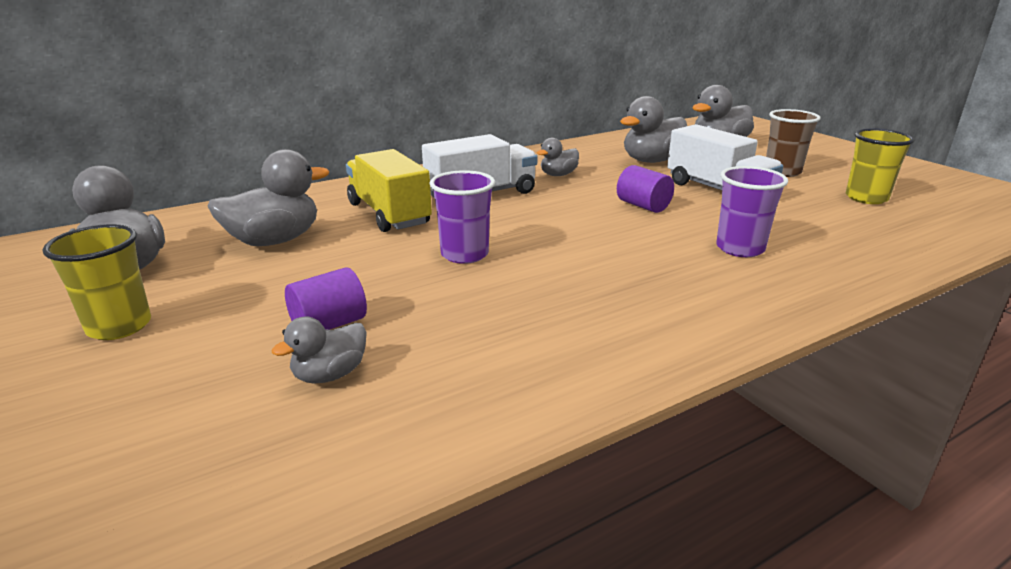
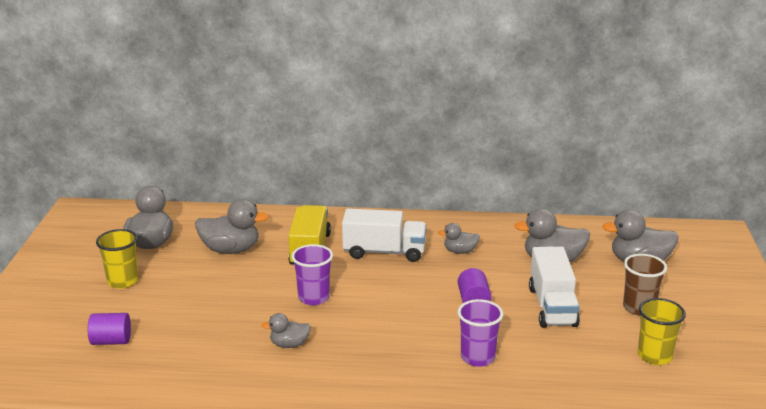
camera: 35 degrees right, 0 degrees up
(329, 325) = (203, 316): purple cylinder -> purple cylinder (111, 341)
(330, 375) = (178, 343): grey duck -> grey duck (289, 344)

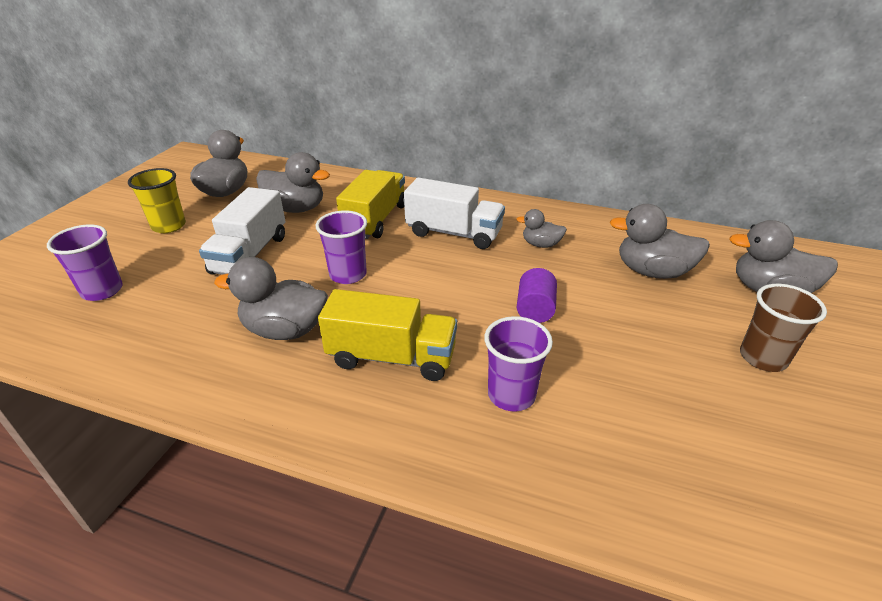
camera: 15 degrees right, 10 degrees up
(111, 341) = (102, 291): purple cylinder -> purple cup
(289, 344) = (285, 330): grey duck -> grey duck, size x1.77
(382, 349) = (392, 357): none -> yellow truck
(552, 306) = (637, 335): white truck -> white truck (250, 254)
(654, 356) = (781, 445): yellow cup -> none

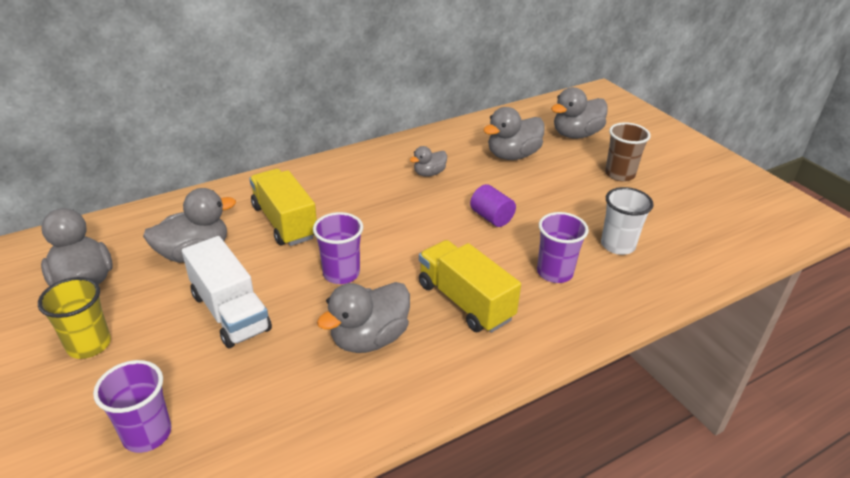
camera: 50 degrees left, 0 degrees up
(392, 357) = (465, 301): yellow truck -> yellow truck turned 90 degrees counterclockwise
(454, 233) = (361, 198): white truck -> none
(629, 422) = (617, 245): none -> white cup

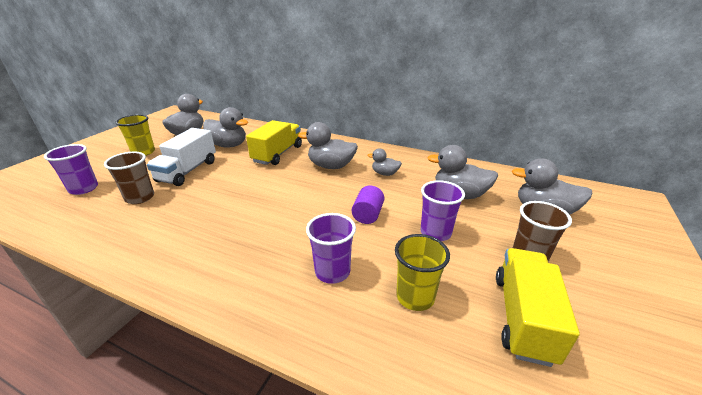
camera: 55 degrees right, 5 degrees down
(257, 374) = (140, 198): none -> brown cup
(341, 273) = (246, 186): purple cup -> purple cup (435, 233)
(369, 338) = (190, 219): grey duck -> grey duck (331, 166)
(465, 301) = (256, 241): yellow truck -> yellow truck (523, 317)
(617, 245) = (415, 297): white cup -> yellow cup

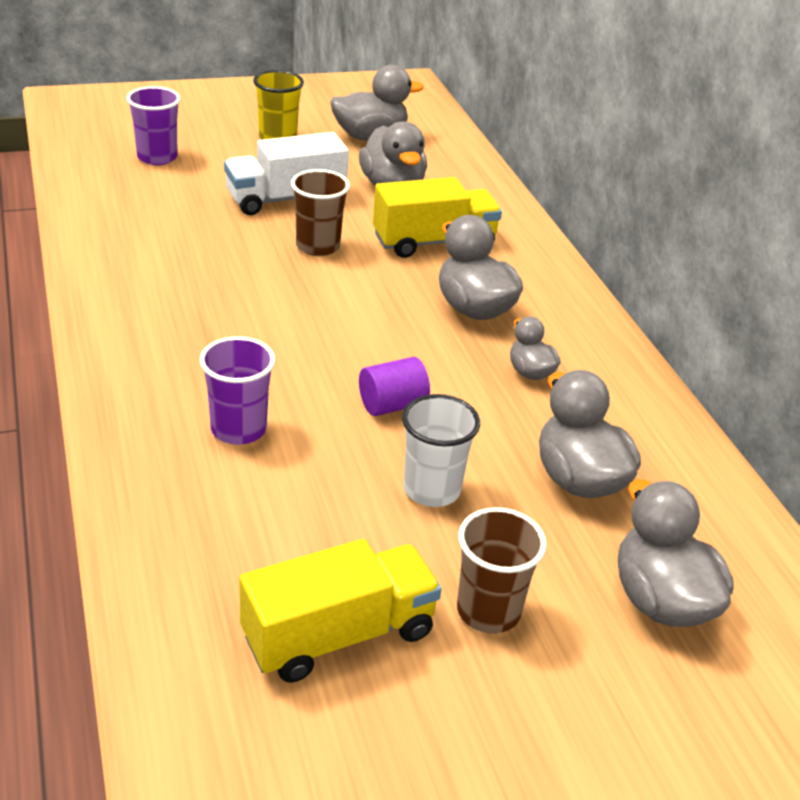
camera: 45 degrees right, 5 degrees up
(140, 198) = (191, 205): brown cup -> brown cup (318, 246)
(415, 297) = (271, 519): yellow cup -> none
(435, 233) = (432, 489): purple cup -> white cup

